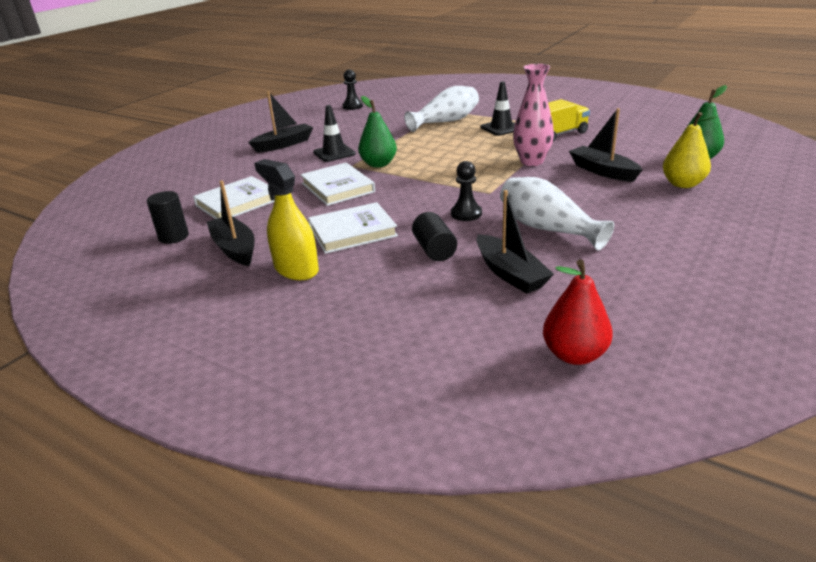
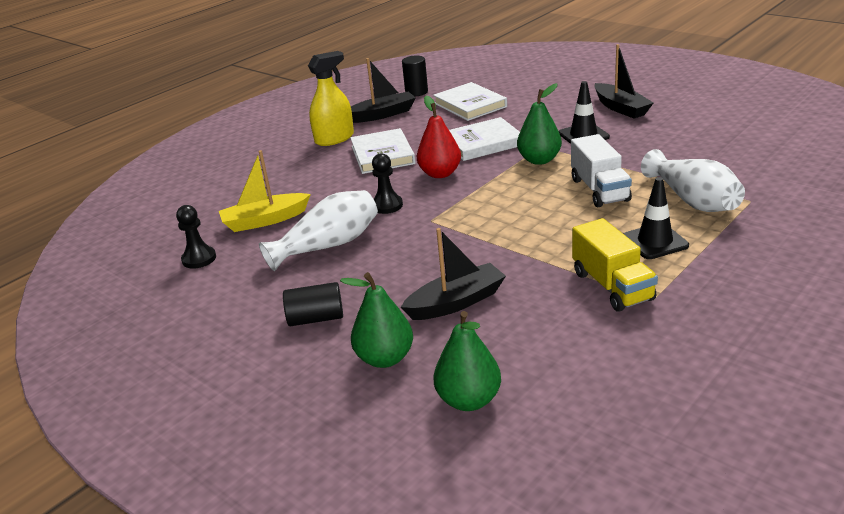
camera: 100 degrees right, 0 degrees up
(352, 106) = (775, 135): black pawn -> black pawn (199, 259)
(432, 144) = (599, 190): none -> white truck
(434, 250) = (327, 189): black cylinder -> black cylinder (316, 318)
(510, 273) = (265, 220): black boat -> yellow boat
(531, 161) = (511, 254): pink vase -> none
(574, 355) = (148, 236): red pear -> red pear (440, 174)
(683, 184) = (385, 358): yellow pear -> green pear

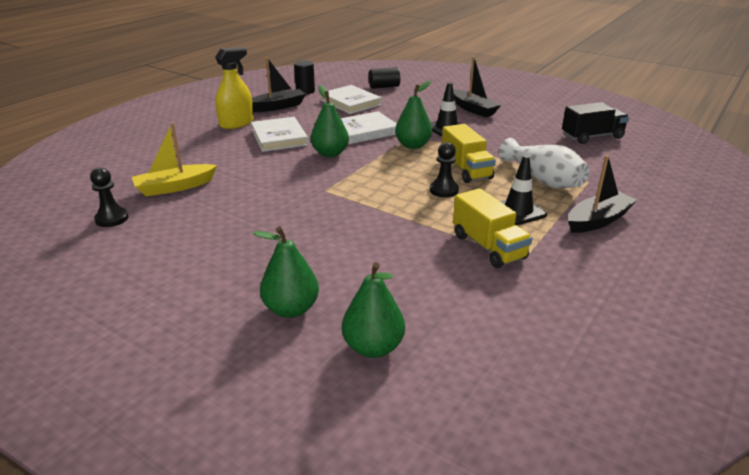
camera: 10 degrees left, 0 degrees up
(316, 318) = (224, 272): black cylinder -> black cylinder (384, 87)
(328, 245) = (234, 209): white vase -> none
(387, 205) = (285, 177): black pawn -> black pawn (444, 190)
(440, 174) = (330, 153): red pear -> green pear
(456, 302) = (353, 259): black boat -> black boat (598, 220)
(599, 190) = (466, 169): white truck -> yellow truck
(767, 140) = (592, 137): none -> black truck

